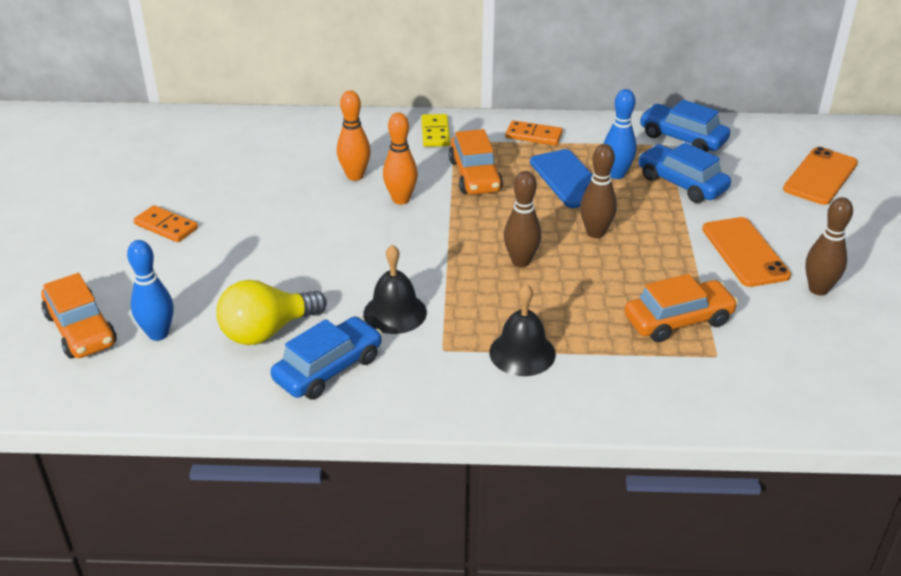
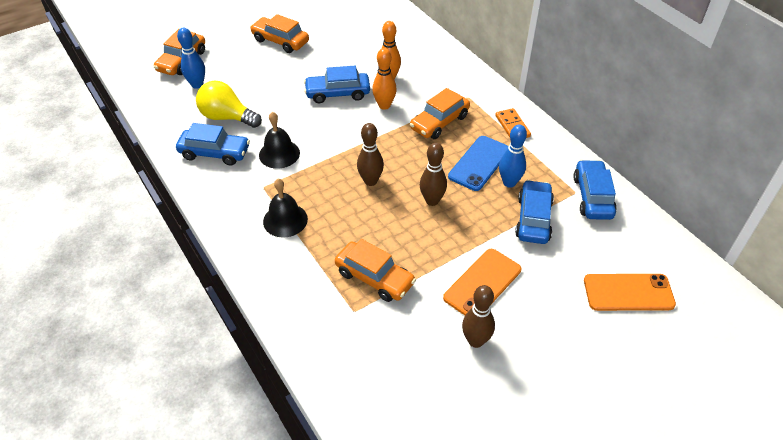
camera: 55 degrees right, 10 degrees up
(166, 226) = (280, 41): orange domino -> orange car
(335, 223) = (337, 93): none -> blue car
(435, 133) = (467, 85): yellow domino -> none

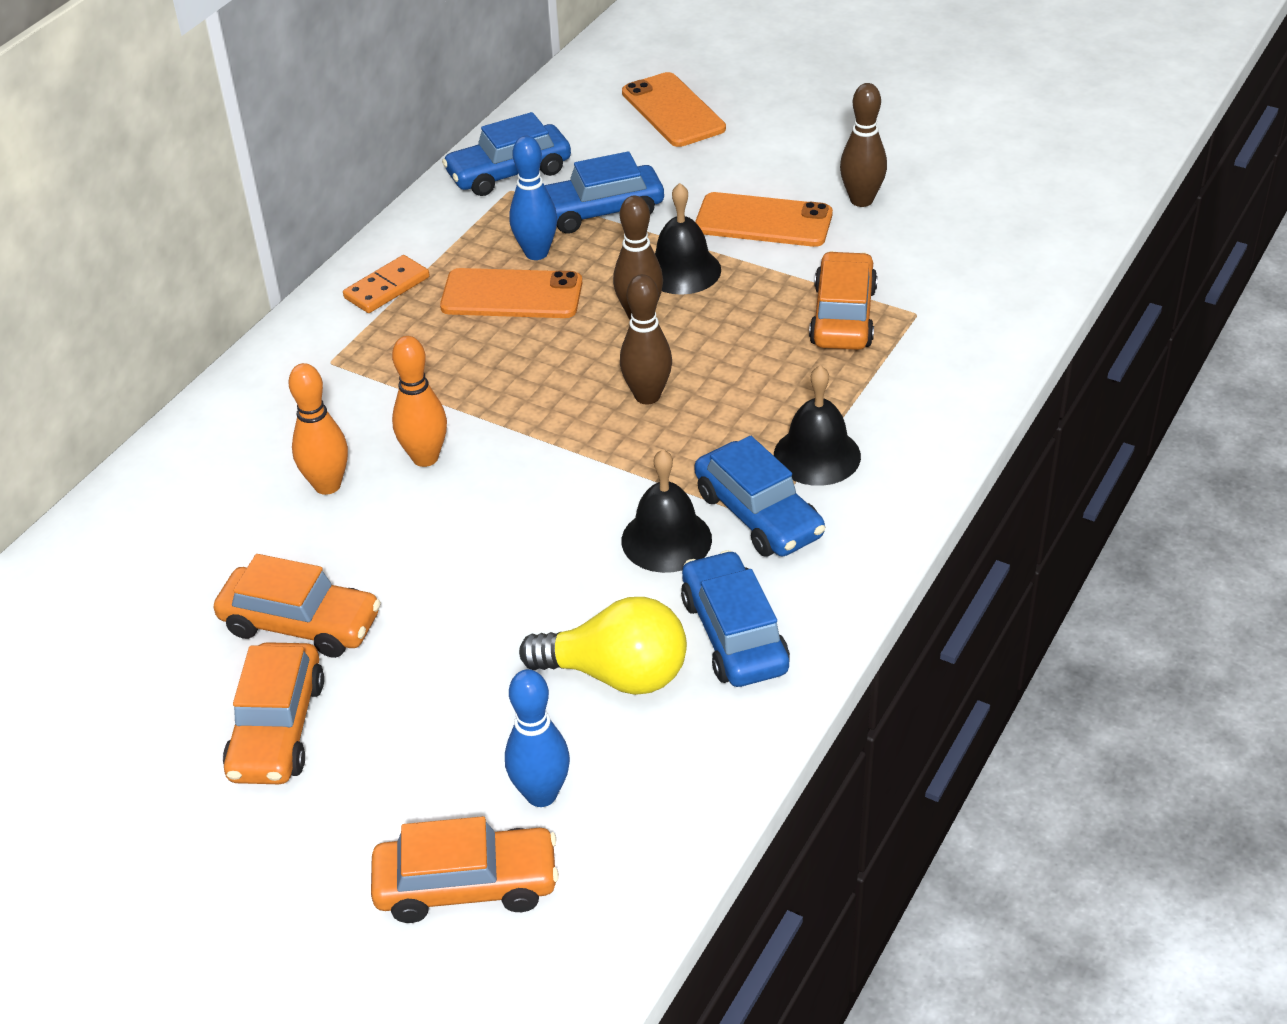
camera: 115 degrees left, 5 degrees down
(227, 117) = (617, 674): yellow light bulb -> yellow light bulb turned 75 degrees counterclockwise
(337, 93) = (426, 539): blue car -> blue car (758, 515)
(439, 122) = (431, 371): orange car -> orange car (301, 624)
(458, 231) = (682, 270): none -> black bell
(479, 163) = (512, 295): blue phone -> orange phone

